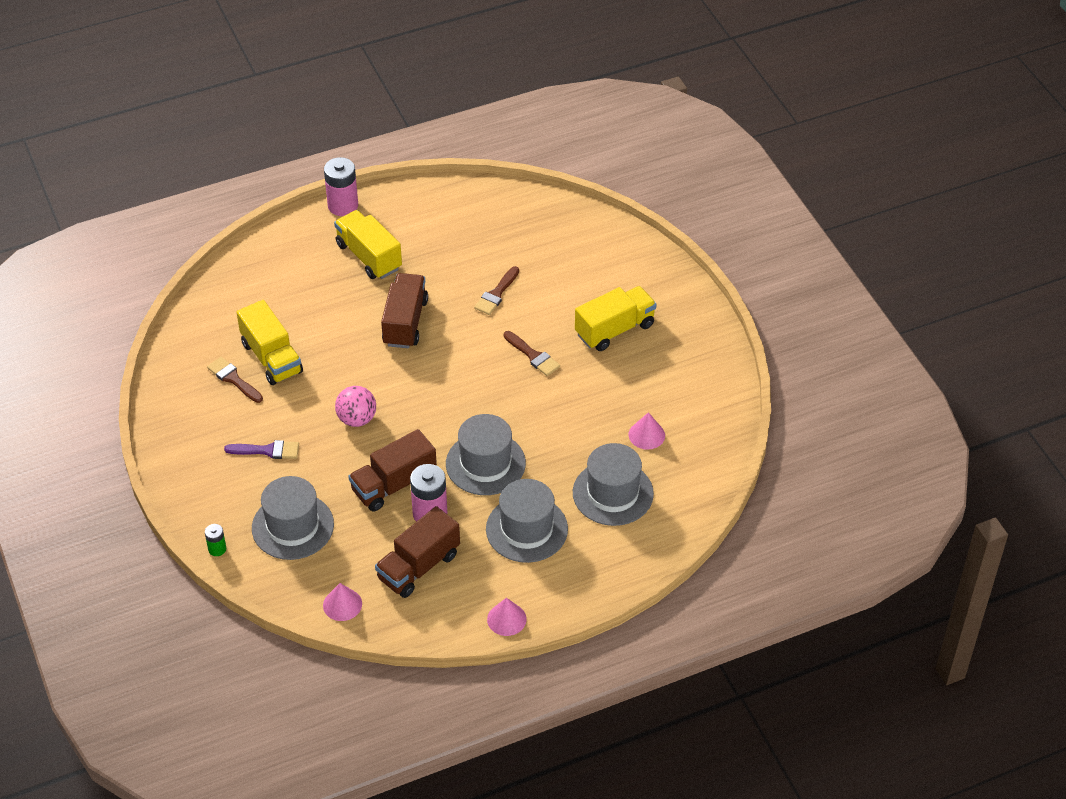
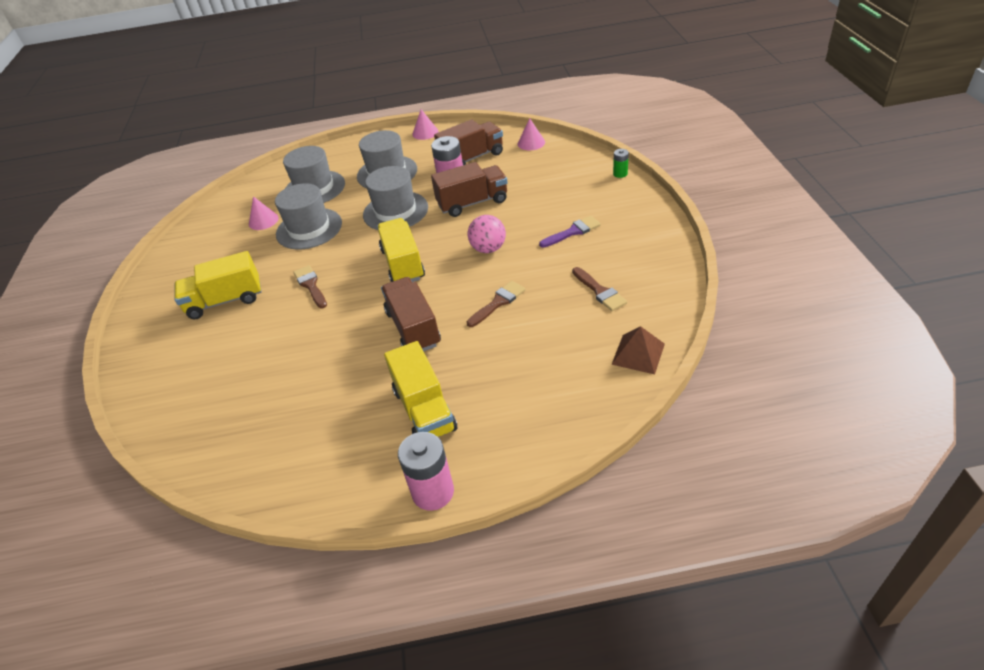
camera: 160 degrees left, 5 degrees down
(197, 322) = (638, 354): none -> brown pyramid
(267, 450) = (573, 232): purple brush -> purple brush turned 135 degrees clockwise
(271, 358) = (558, 307): yellow truck -> yellow truck (403, 264)
(292, 526) = (559, 183): grey hat -> grey hat (309, 228)
(405, 322) = (413, 328): brown truck -> brown truck turned 135 degrees clockwise
(496, 294) = (309, 347): brown brush -> brown brush (498, 302)

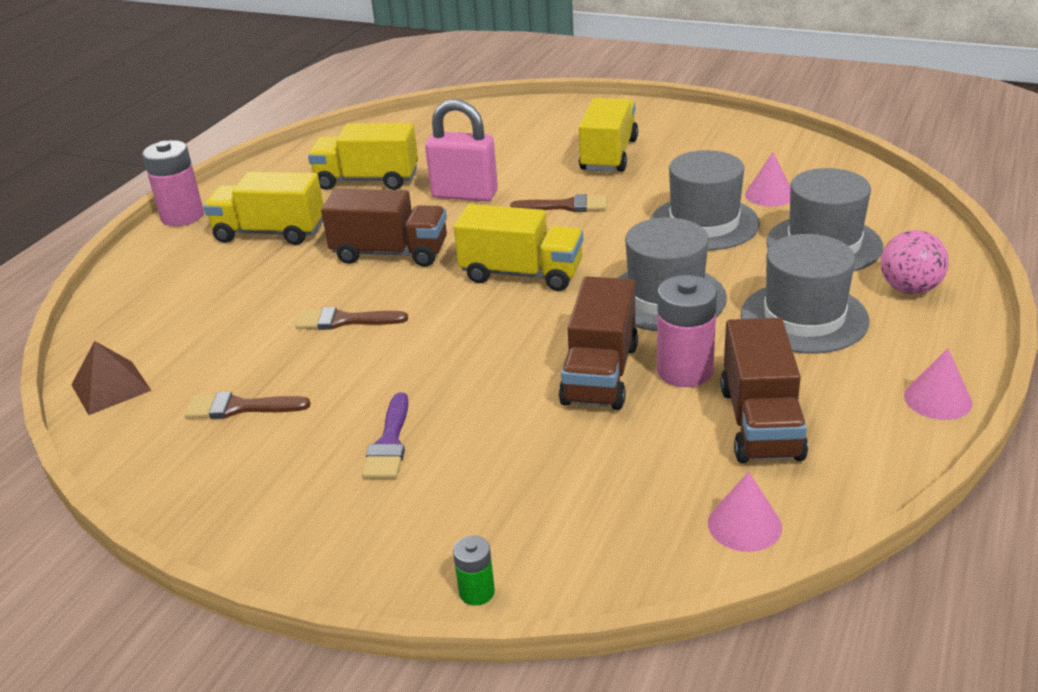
camera: 120 degrees right, 10 degrees down
(313, 407) = (367, 180): none -> yellow truck
(314, 338) = (464, 195): none -> pink padlock
(488, 249) = (460, 349): pink ball -> pink ball (909, 289)
(498, 302) = (344, 321): brown brush -> brown brush turned 105 degrees clockwise

